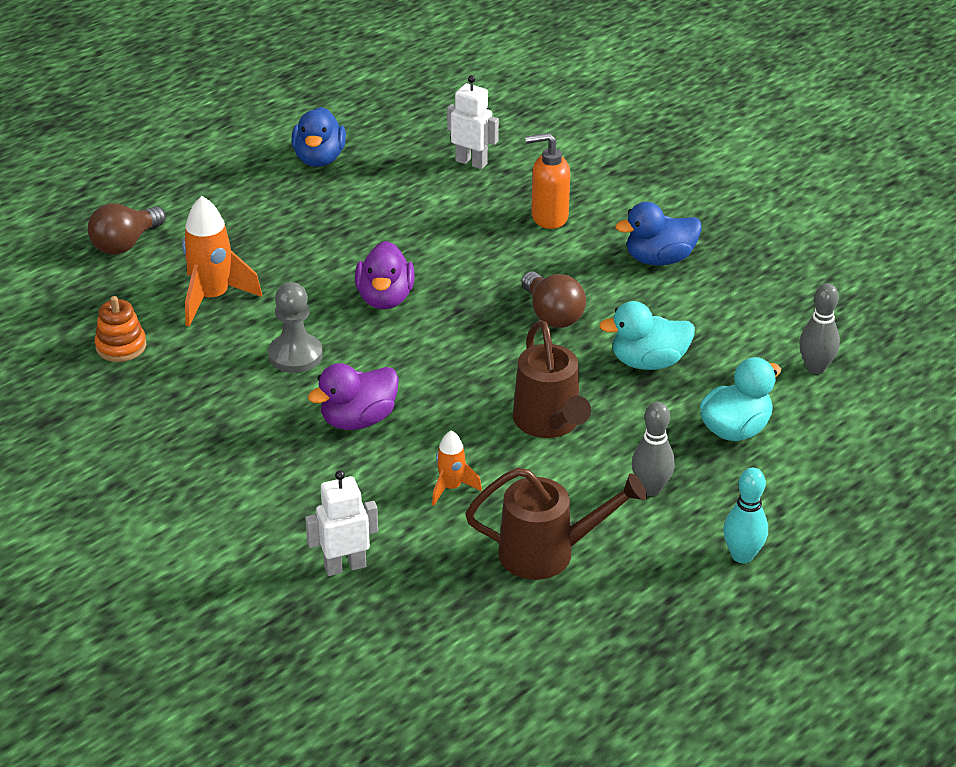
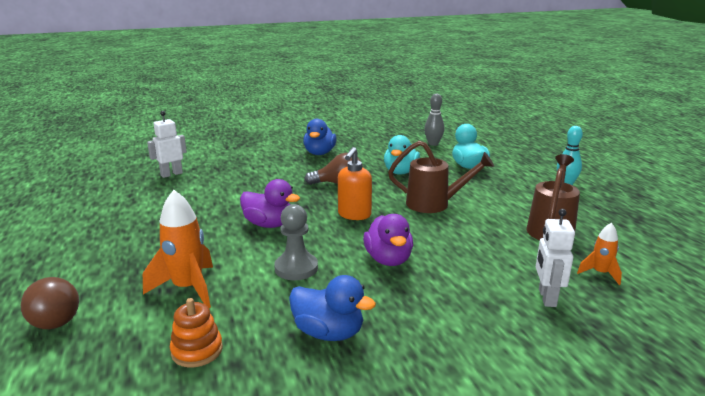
camera: 65 degrees left, 15 degrees down
(319, 159) = (88, 214): blue duck -> blue duck (329, 333)
(451, 488) = (478, 243): orange rocket -> orange rocket (600, 273)
(548, 217) = (251, 167): orange soap dispenser -> orange soap dispenser (354, 215)
(651, 488) = (505, 192): grey bowling pin -> none

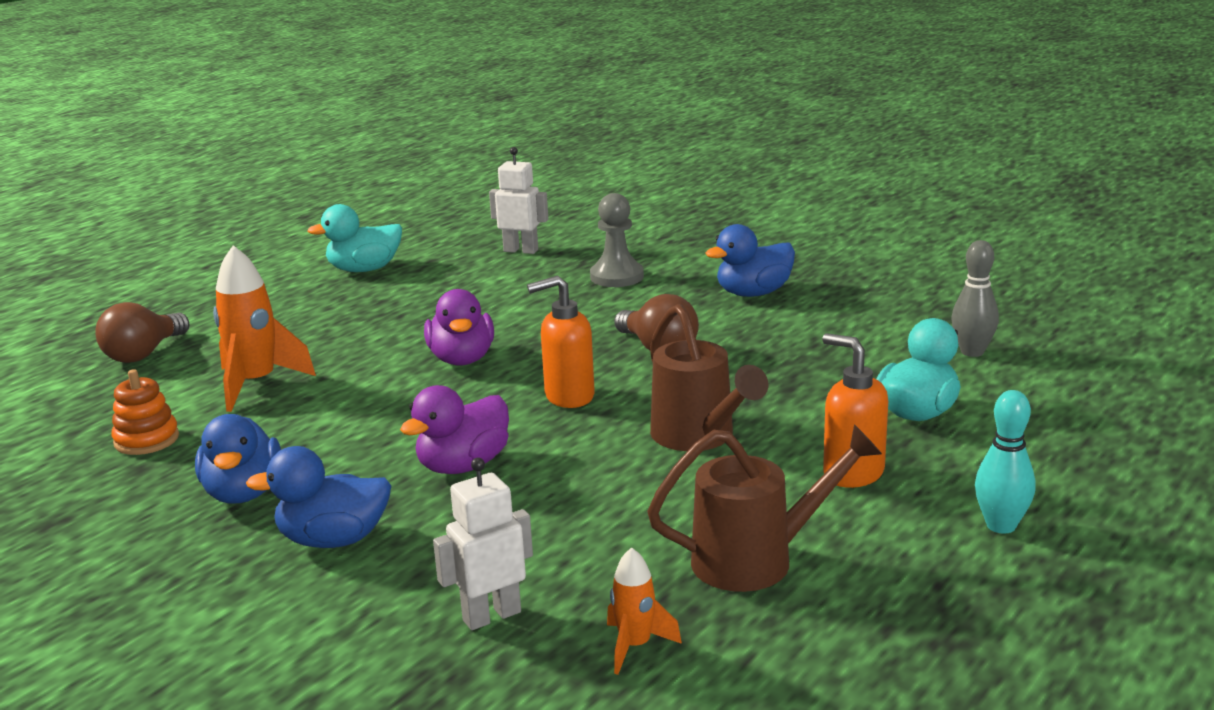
camera: 55 degrees right, 0 degrees up
(296, 268) = (368, 419): grey pawn -> grey pawn (617, 277)
(400, 172) = (786, 371): turquoise duck -> turquoise duck (364, 269)
(423, 318) = (333, 540): none -> blue duck
(501, 191) = (852, 473): none -> orange soap dispenser

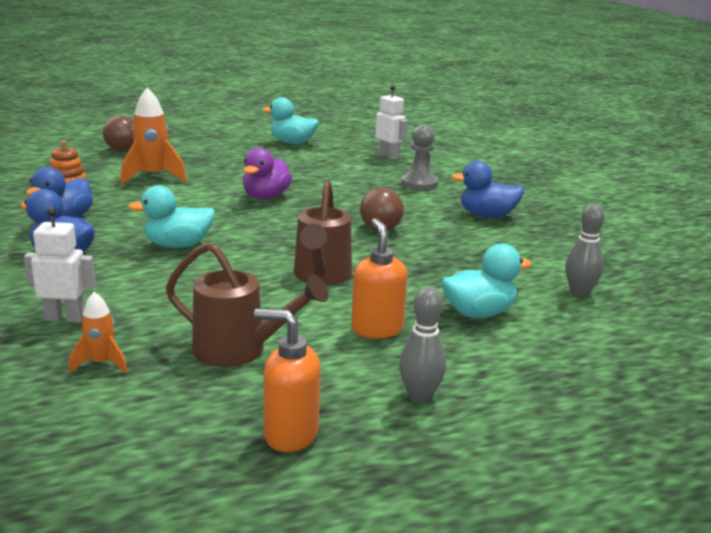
camera: 30 degrees right, 0 degrees up
(463, 466) = (178, 245): purple duck -> turquoise duck
(568, 396) = (287, 232): orange soap dispenser -> orange soap dispenser (290, 434)
(1001, 526) = (419, 396): turquoise bowling pin -> grey bowling pin

